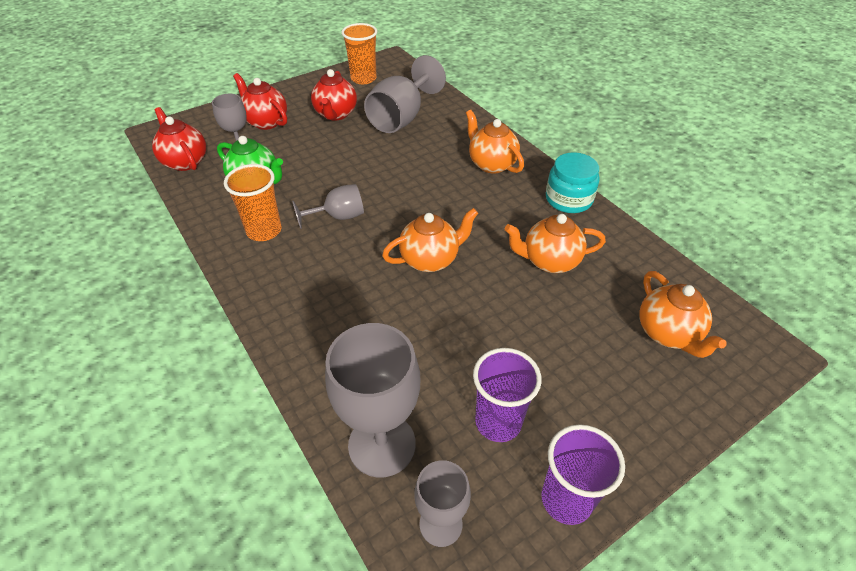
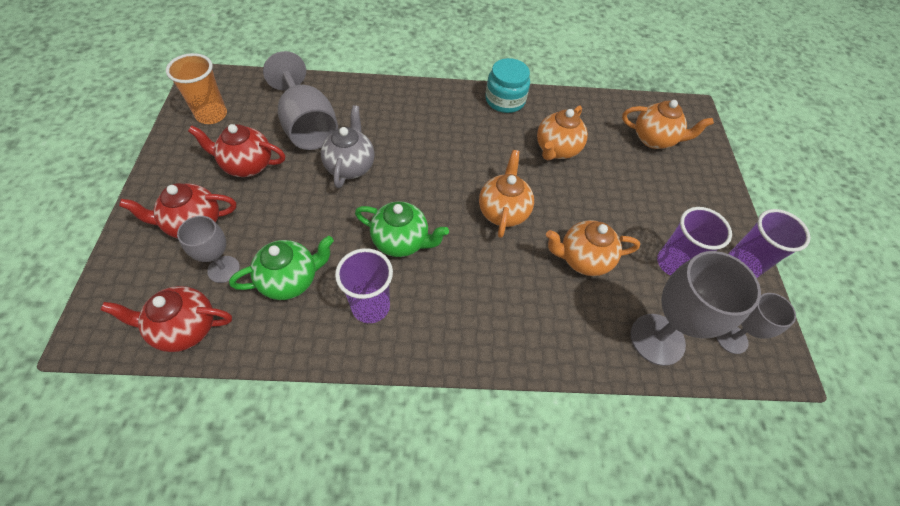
camera: 60 degrees left, 10 degrees up
(264, 231) = (370, 306): orange cup -> purple cup
(336, 114) = (247, 165): red teapot -> red teapot turned 150 degrees clockwise
(338, 216) = (401, 241): grey goblet -> green teapot
(385, 156) = (350, 166): none -> grey teapot
(491, 164) = (428, 112): orange teapot -> orange teapot (583, 259)

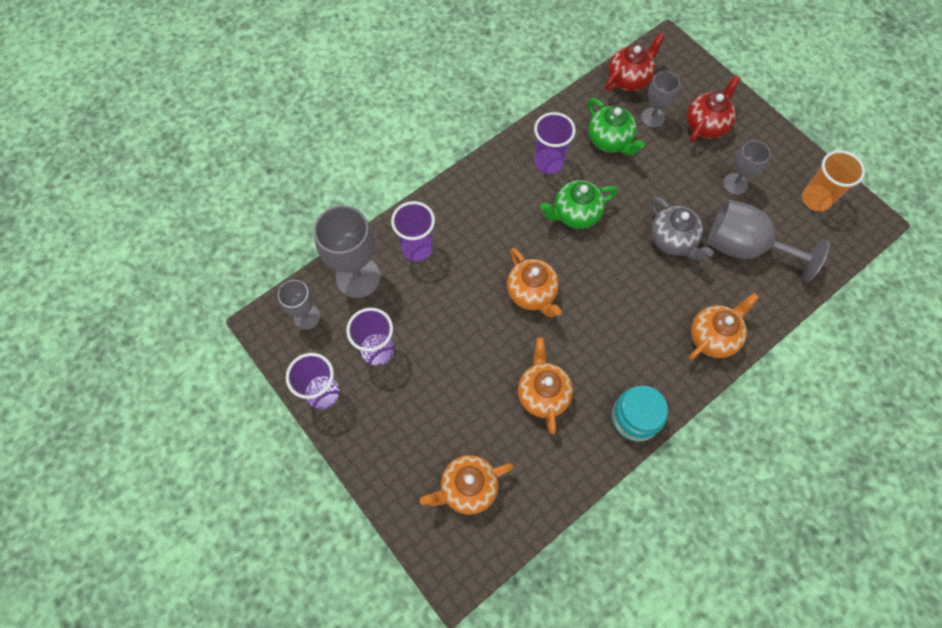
camera: 145 degrees right, 10 degrees up
(247, 165) = (735, 184): red teapot -> grey goblet
(290, 280) = (610, 141): green teapot -> green teapot turned 60 degrees counterclockwise
(577, 323) = (417, 248): none -> purple cup
(583, 259) = (445, 300): orange teapot -> orange teapot (713, 337)

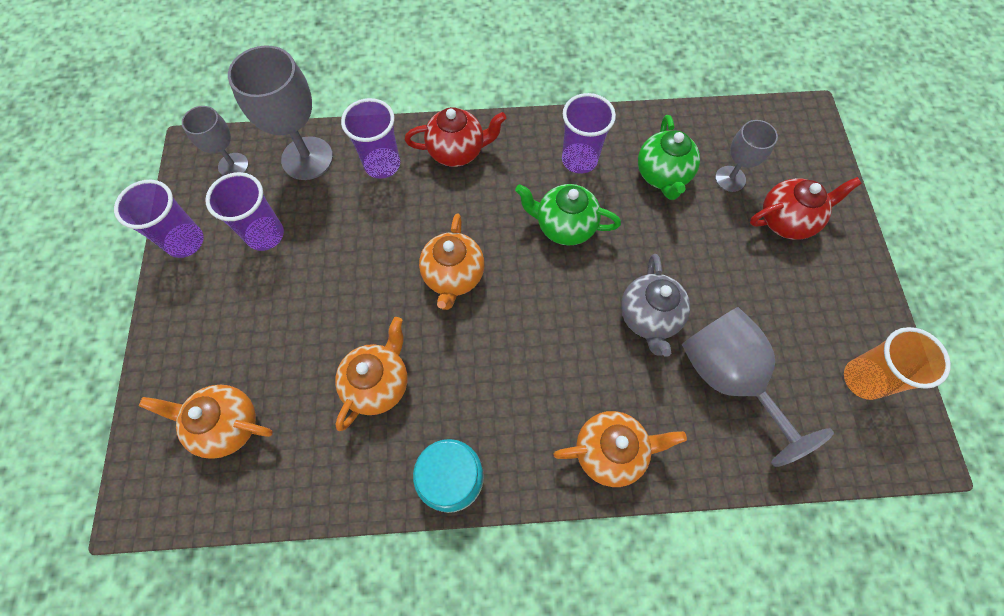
camera: 35 degrees right, 0 degrees up
(628, 79) = (734, 127): red teapot -> red teapot (457, 151)
(735, 184) = (772, 302): grey goblet -> none

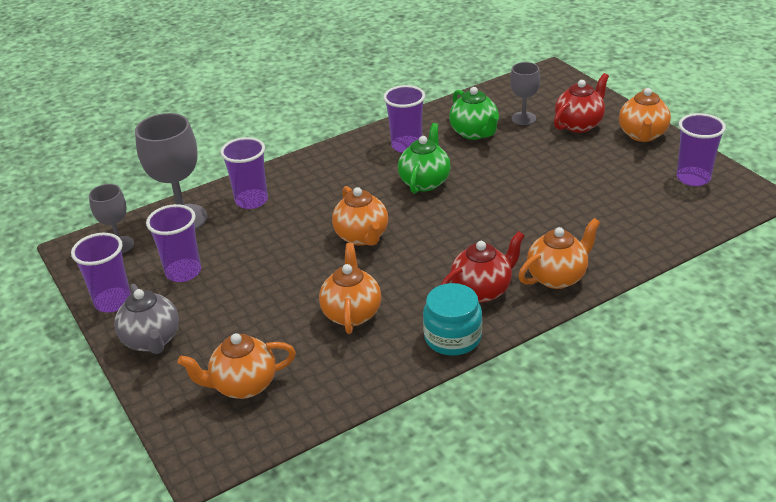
camera: 25 degrees left, 30 degrees down
(457, 151) = (307, 173): red teapot -> red teapot (482, 290)
(564, 226) = (425, 182): green teapot -> green teapot turned 120 degrees clockwise
(649, 317) = (526, 203): grey teapot -> grey teapot (152, 340)
(728, 377) = (606, 211): grey goblet -> none
(849, 275) = (642, 135): none -> orange teapot
(863, 379) = (693, 178): orange cup -> purple cup

